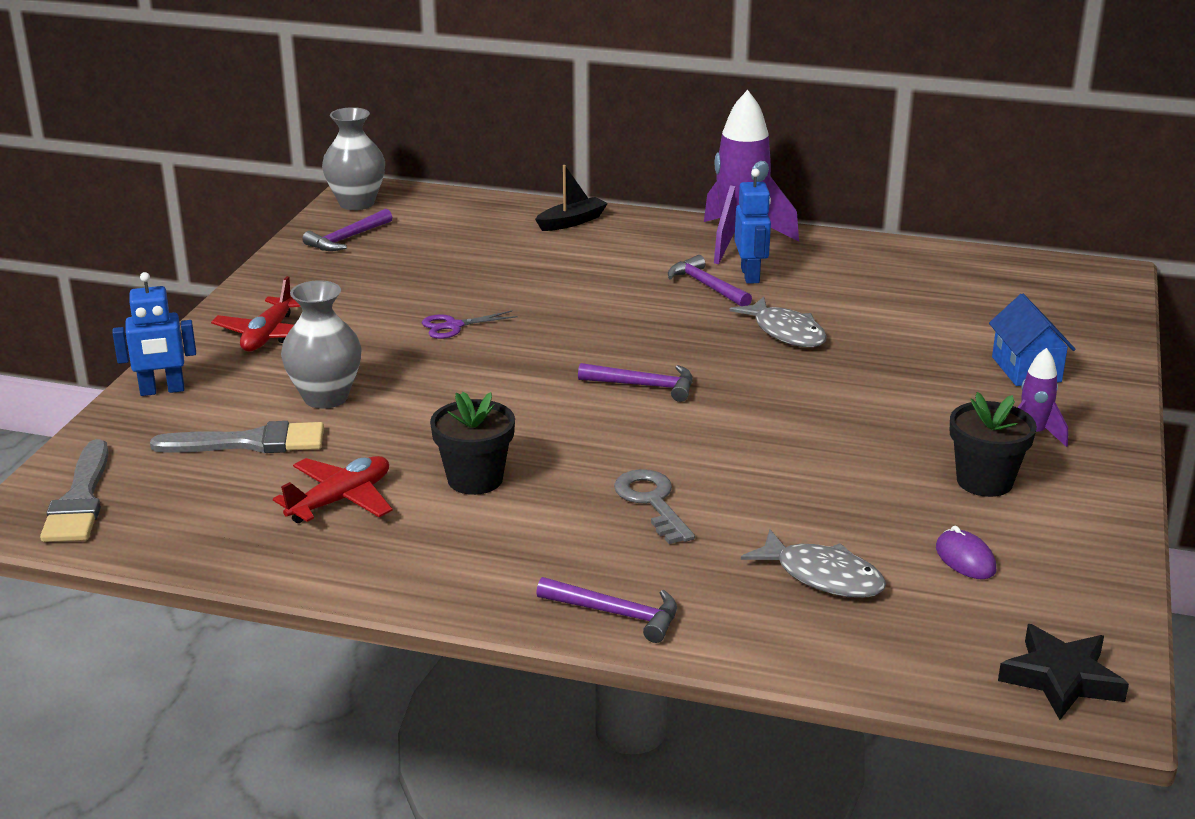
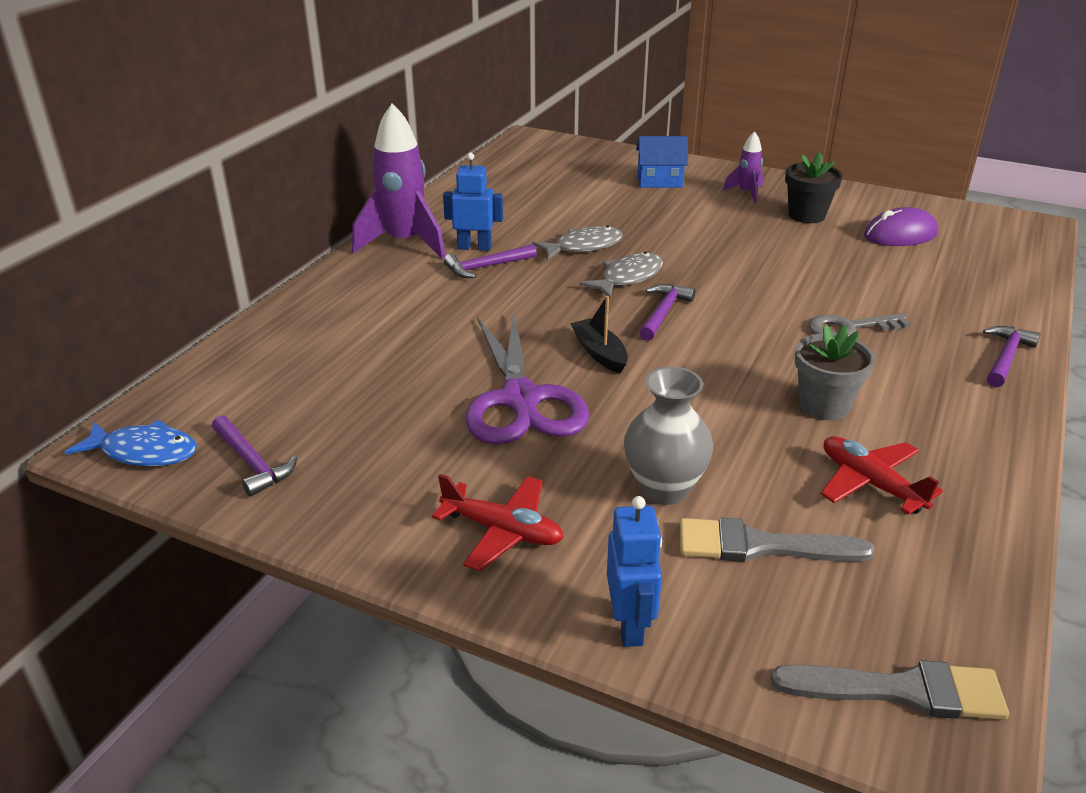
camera: 80 degrees left, 5 degrees up
(249, 443) = (761, 546): grey brush -> grey brush turned 90 degrees counterclockwise
(356, 203) = (144, 452): grey vase -> blue fish
(453, 326) = (521, 399): purple scissors -> purple scissors, size x2.38
(475, 479) = (824, 405): black flower pot -> grey flower pot
(571, 222) = (307, 315): black boat -> black boat (599, 353)
(823, 576) = (933, 279): grey fish -> grey fish (628, 278)
(965, 559) = (900, 235): purple mouse -> purple mouse, size x1.66
(1061, 679) = (1016, 230): black star -> none

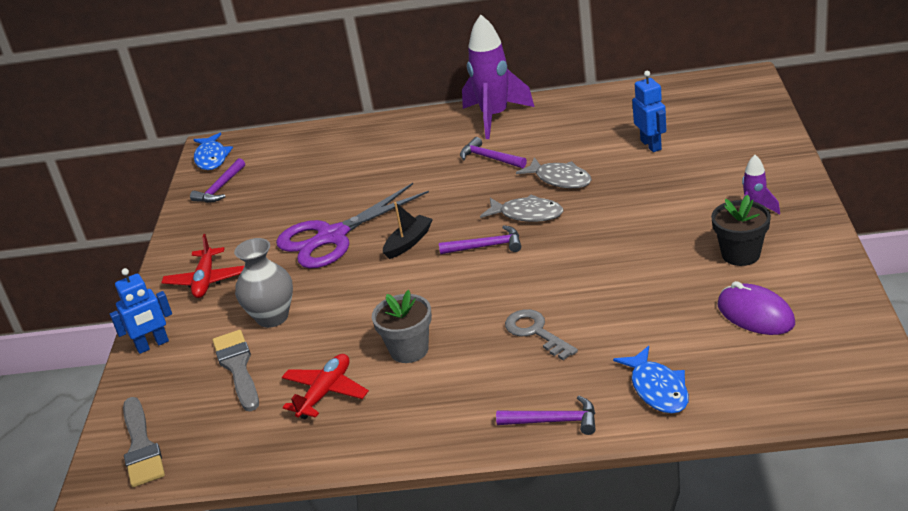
camera: 70 degrees right, 0 degrees up
(474, 247) = (515, 142): blue robot -> blue robot (651, 145)
(659, 181) = (728, 164): blue house -> none
(982, 299) = (657, 389): none -> blue fish

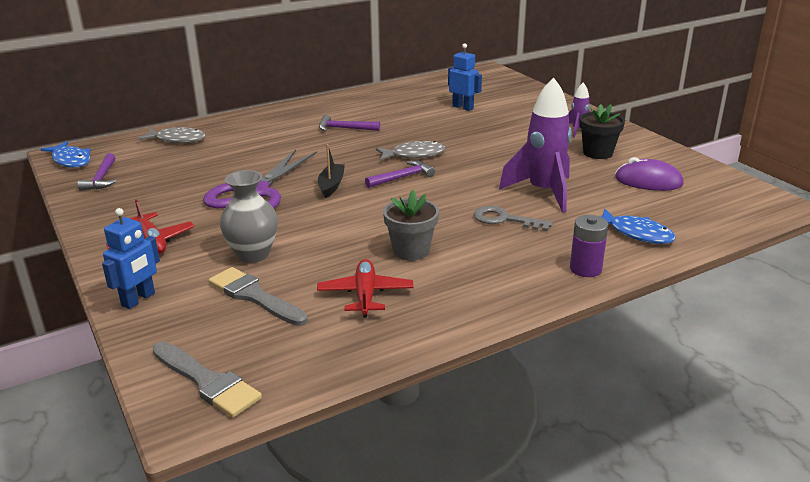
camera: 35 degrees left, 5 degrees down
(495, 117) = (322, 106): purple rocket -> purple rocket (543, 192)
(553, 421) = (585, 269): purple hammer -> purple battery
(560, 179) = (416, 133): grey fish -> grey fish (177, 139)

